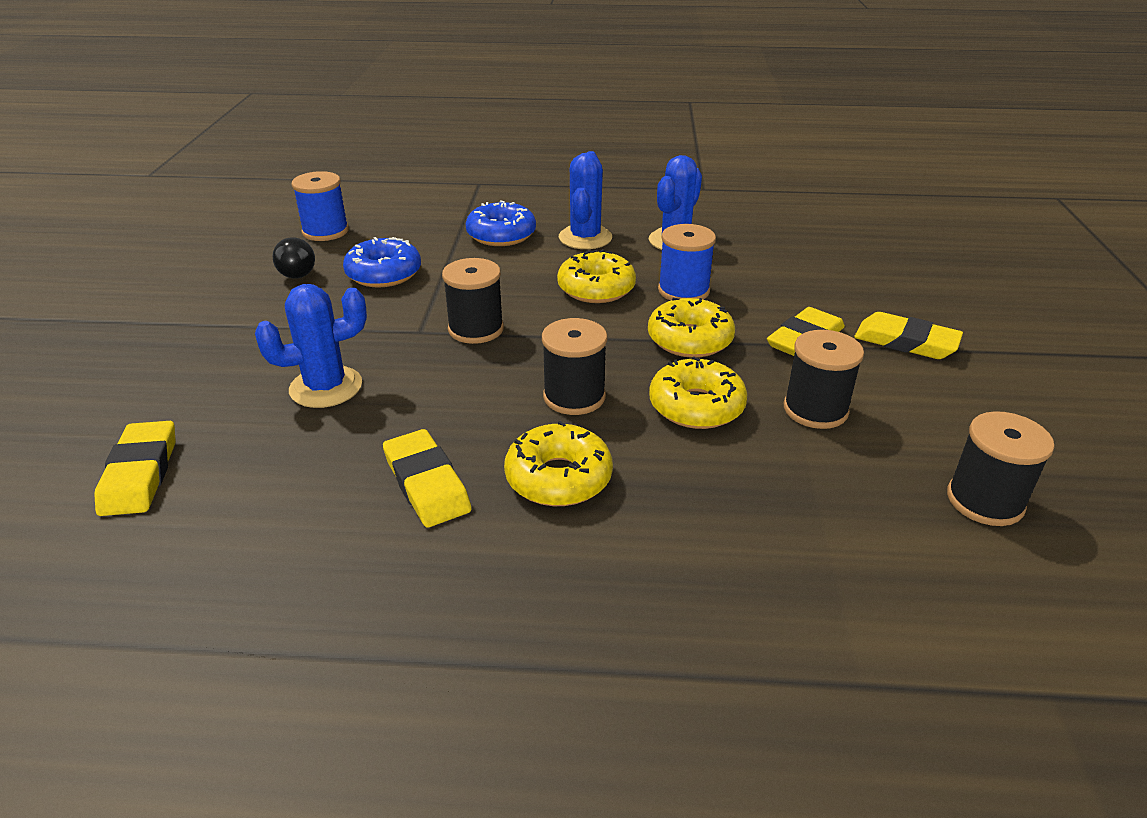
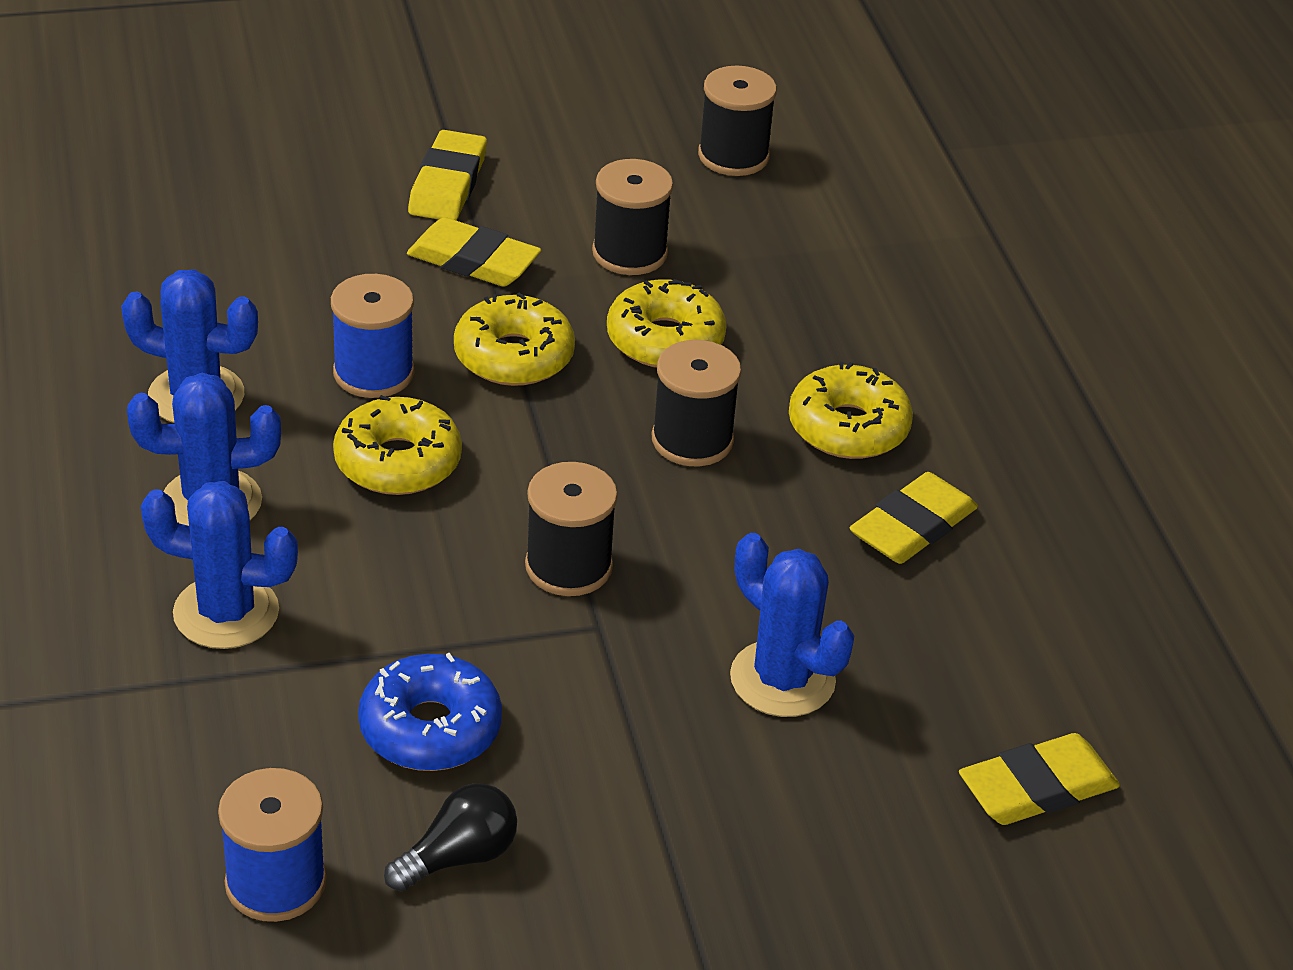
camera: 110 degrees left, 5 degrees up
(501, 235) = (226, 612): blue donut -> blue cactus

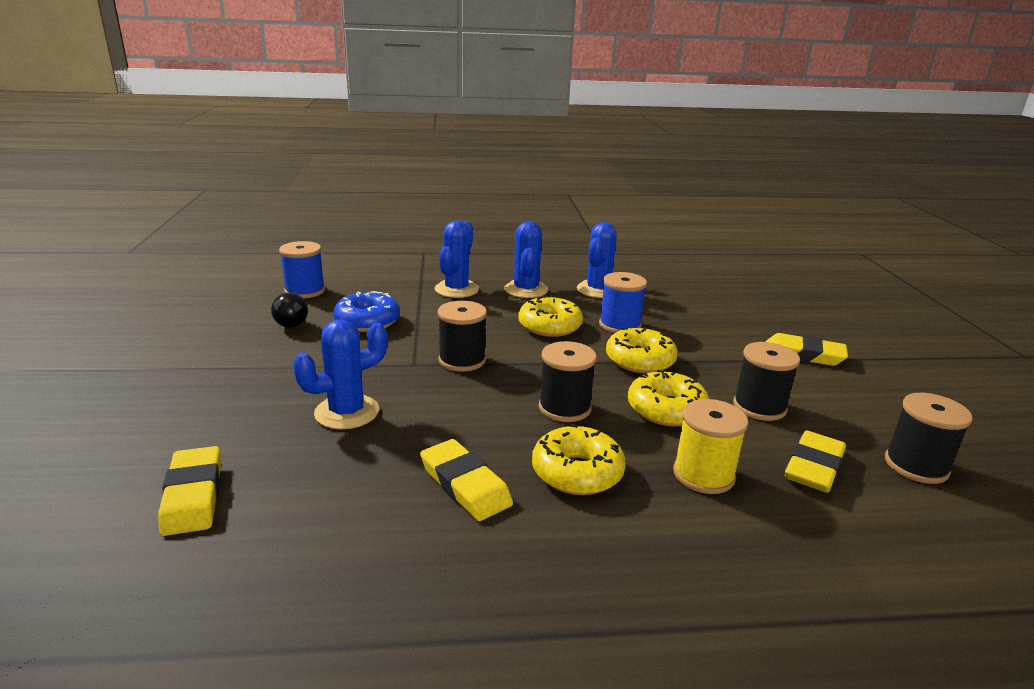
camera: 100 degrees right, 15 degrees down
(473, 260) = (728, 356): yellow eraser -> yellow eraser (814, 467)
(814, 322) = (703, 475): none -> yellow spool

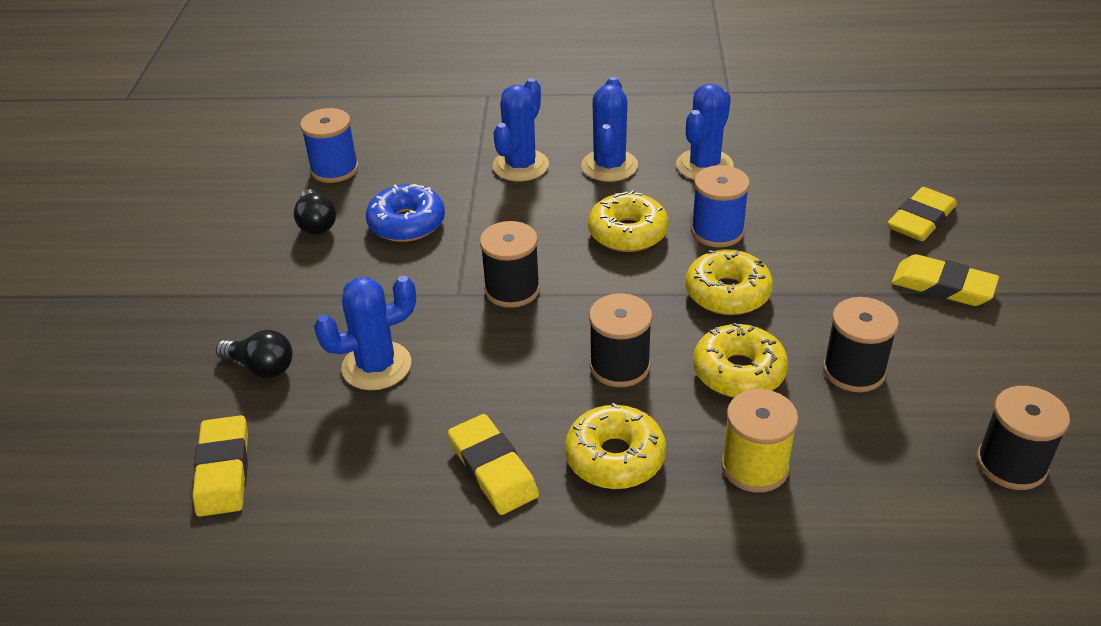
camera: 10 degrees right, 15 degrees up
(237, 415) = (261, 367): none -> black light bulb
(814, 467) = (887, 461): yellow eraser -> yellow eraser (921, 219)

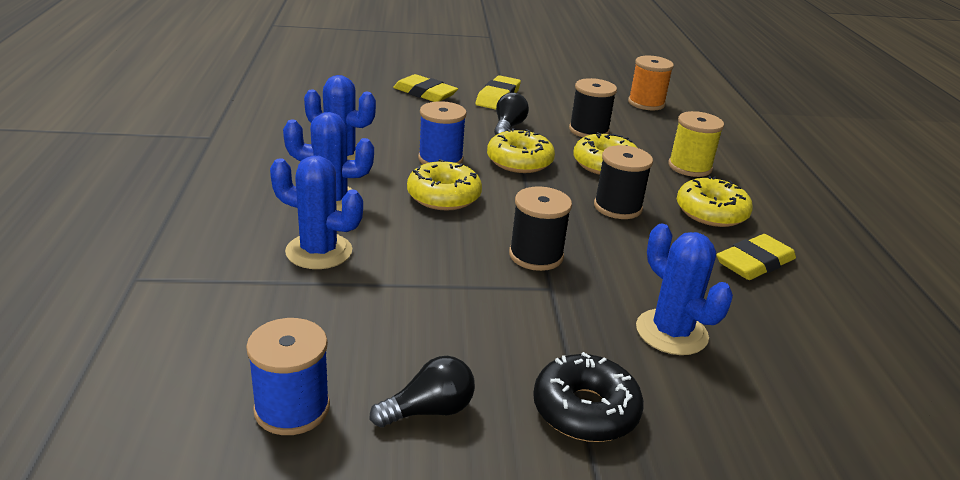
camera: 100 degrees left, 10 degrees down
(223, 470) = (863, 425): yellow eraser -> none
(261, 367) = (711, 420): black light bulb -> black light bulb (508, 127)
(294, 297) = (585, 410): none -> black donut
(407, 223) = (429, 329): blue donut -> none
(1011, 464) = (646, 103): black spool -> orange spool

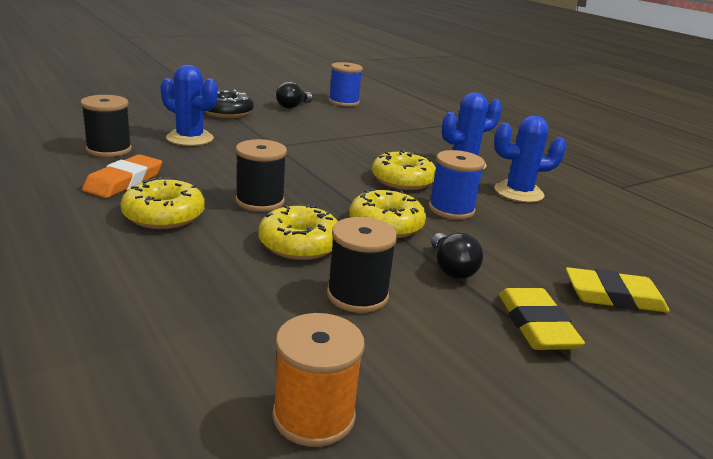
camera: 150 degrees right, 5 degrees down
(319, 251) = (420, 140): blue cactus -> none
(536, 255) = (298, 158): black spool -> black spool (109, 149)
(689, 167) = (195, 269): yellow spool -> none
(754, 263) = (124, 181): yellow eraser -> orange eraser

